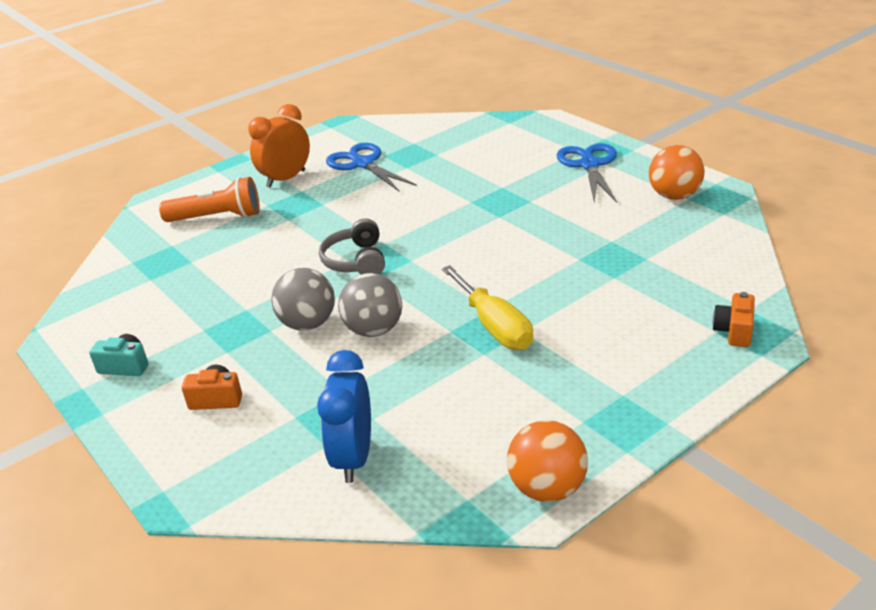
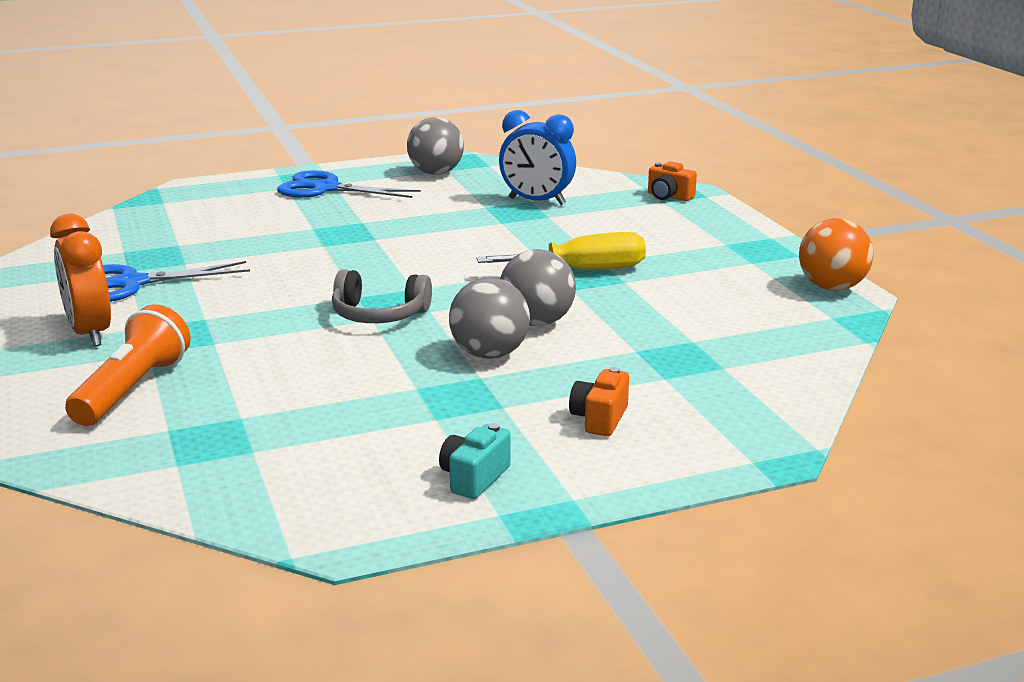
camera: 75 degrees left, 10 degrees down
(353, 458) = (750, 356): blue clock -> blue clock (536, 201)
(674, 196) = (436, 173): orange ball -> grey ball

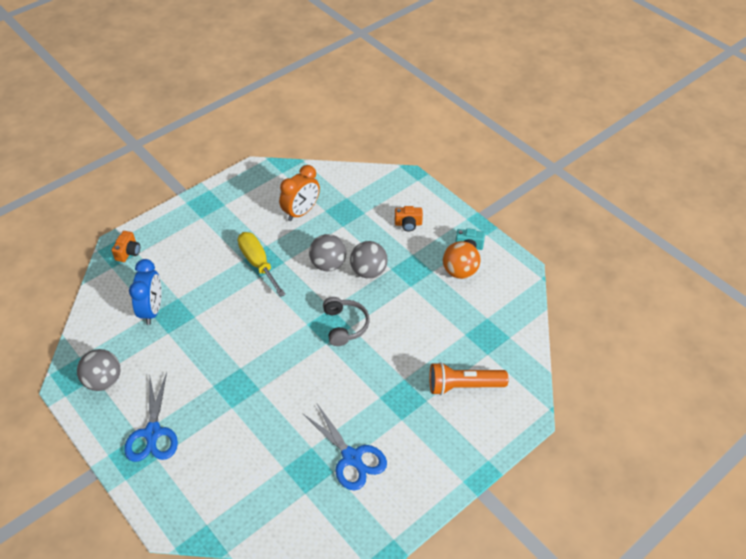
camera: 110 degrees left, 25 degrees up
(90, 333) = (419, 439): orange clock -> orange clock (301, 212)
(831, 287) = (248, 175): orange ball -> orange ball (460, 272)

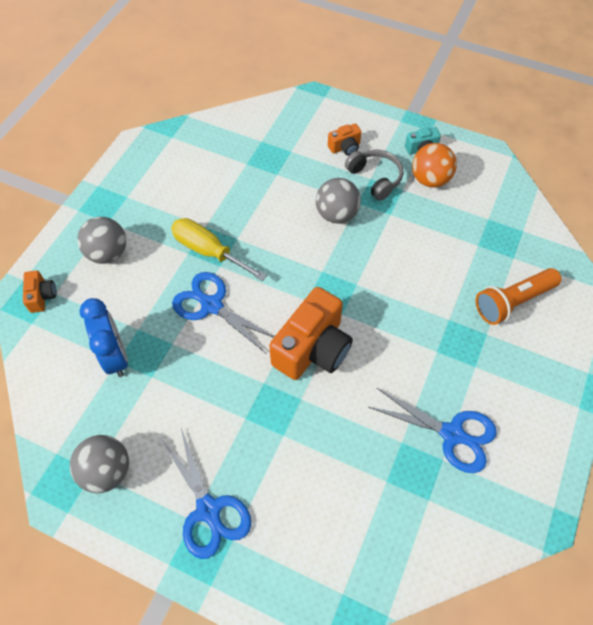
camera: 25 degrees left, 10 degrees up
(237, 301) = (211, 305): none -> blue scissors
(289, 358) = (312, 348): none -> orange camera
(301, 212) = (221, 174): orange clock -> none
(328, 264) = (288, 223): grey ball -> grey ball (108, 253)
(345, 325) = (349, 285): grey headphones -> grey headphones (375, 178)

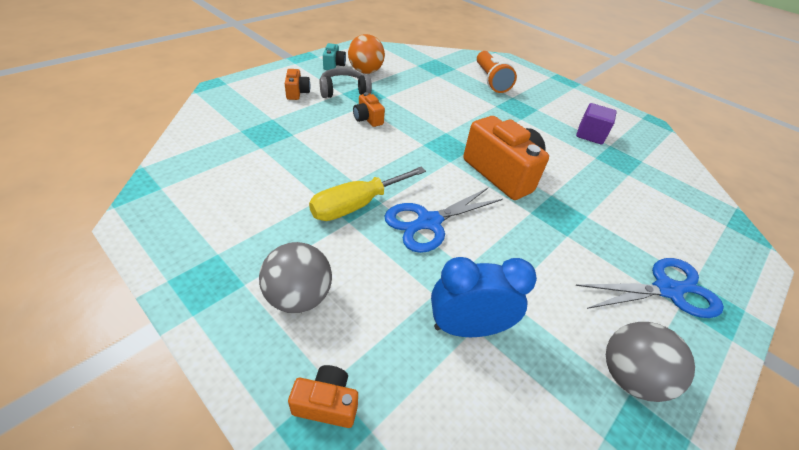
camera: 75 degrees left, 15 degrees down
(336, 214) = (368, 119): grey ball -> orange camera
(452, 434) = (590, 135): blue scissors -> purple cube

